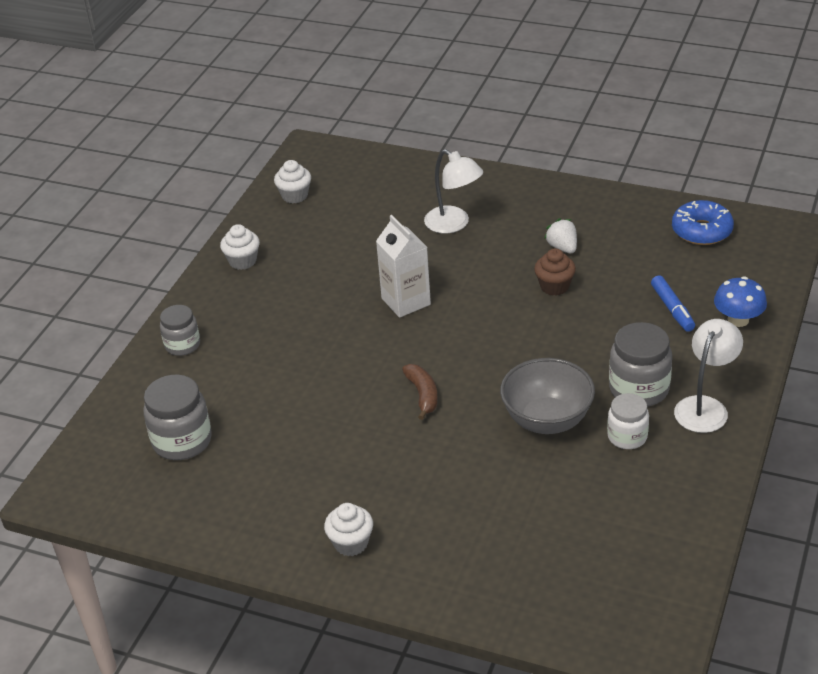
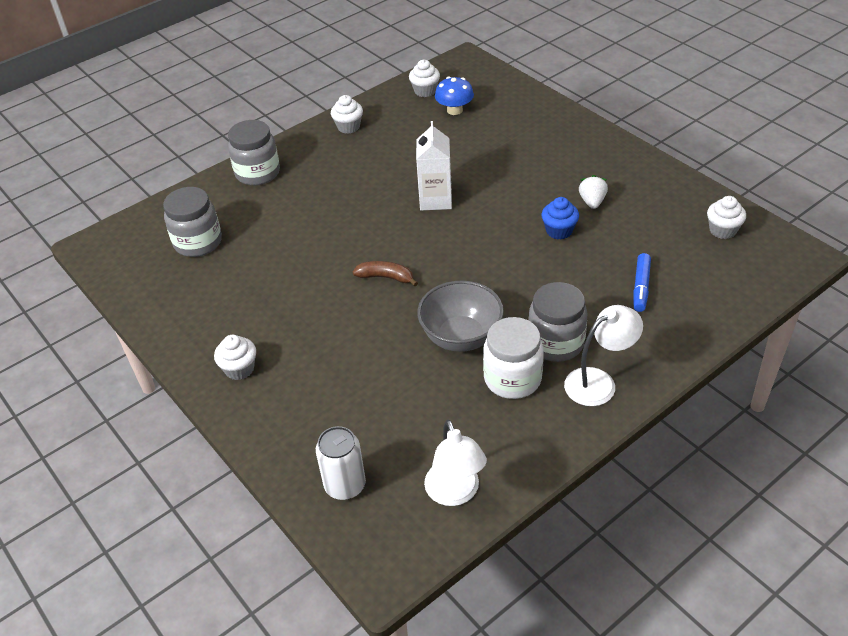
camera: 30 degrees right, 5 degrees up
(182, 345) = (257, 173): grey jar -> grey jar, size x1.56
(423, 395) = (386, 277): brown banana -> brown banana turned 90 degrees counterclockwise
(454, 224) = (522, 153): white lamp -> white lamp (455, 493)
(554, 286) = (559, 231): brown cupcake -> blue cupcake
(556, 597) = (345, 485): none -> white can
(627, 437) = (512, 379): white jar -> white jar, size x1.56
(701, 231) = (722, 230): blue donut -> white cupcake
(738, 320) = (691, 319): blue mushroom -> blue mushroom (454, 110)

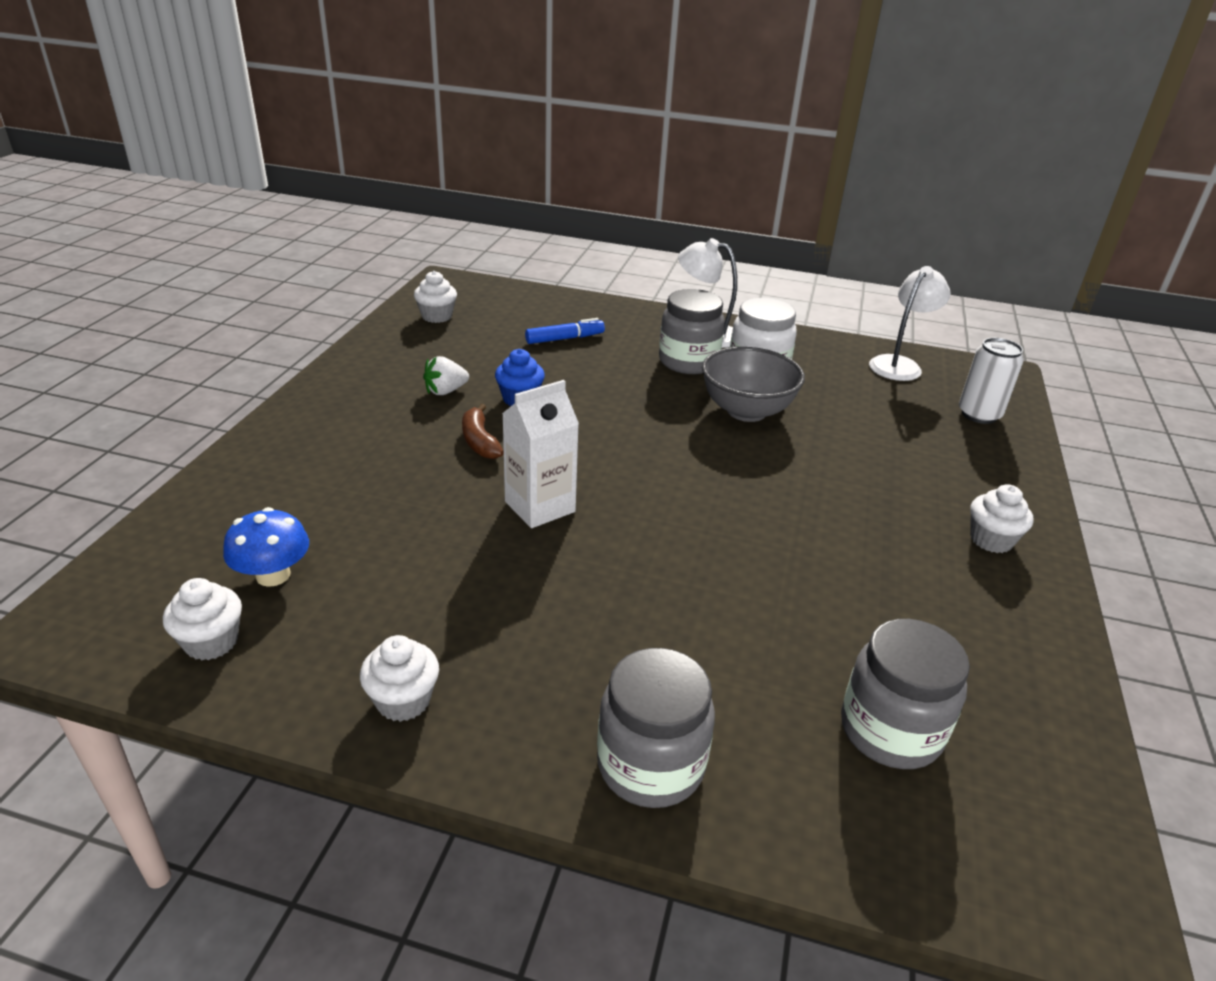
camera: 130 degrees left, 10 degrees down
(386, 277) = (726, 491): brown banana -> brown banana (479, 441)

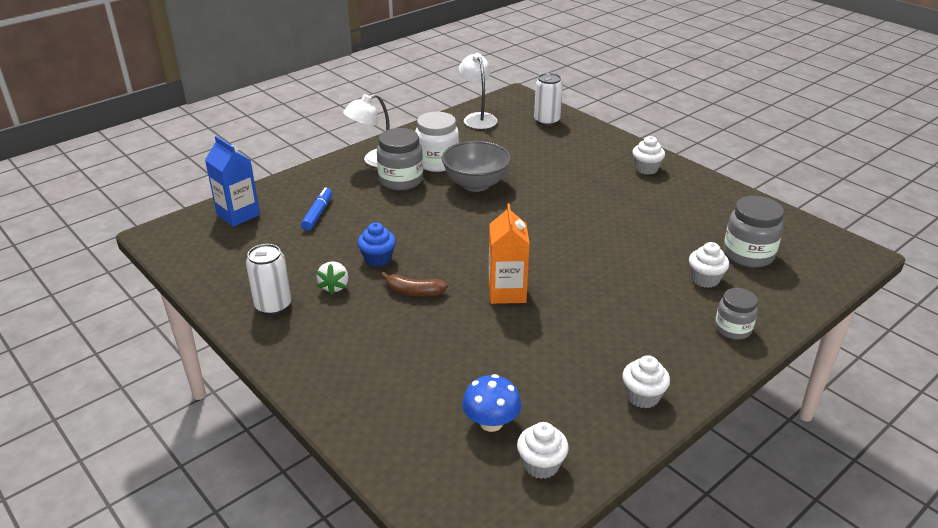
camera: 55 degrees left, 0 degrees up
(384, 370) = (273, 305): none -> white can
(437, 316) = (215, 256): white cupcake -> white cupcake (705, 279)
(516, 302) = (238, 215): none -> blue carton
(540, 506) = (507, 292): white carton -> orange carton
(650, 765) = (732, 329): grey jar -> grey jar, size x0.64

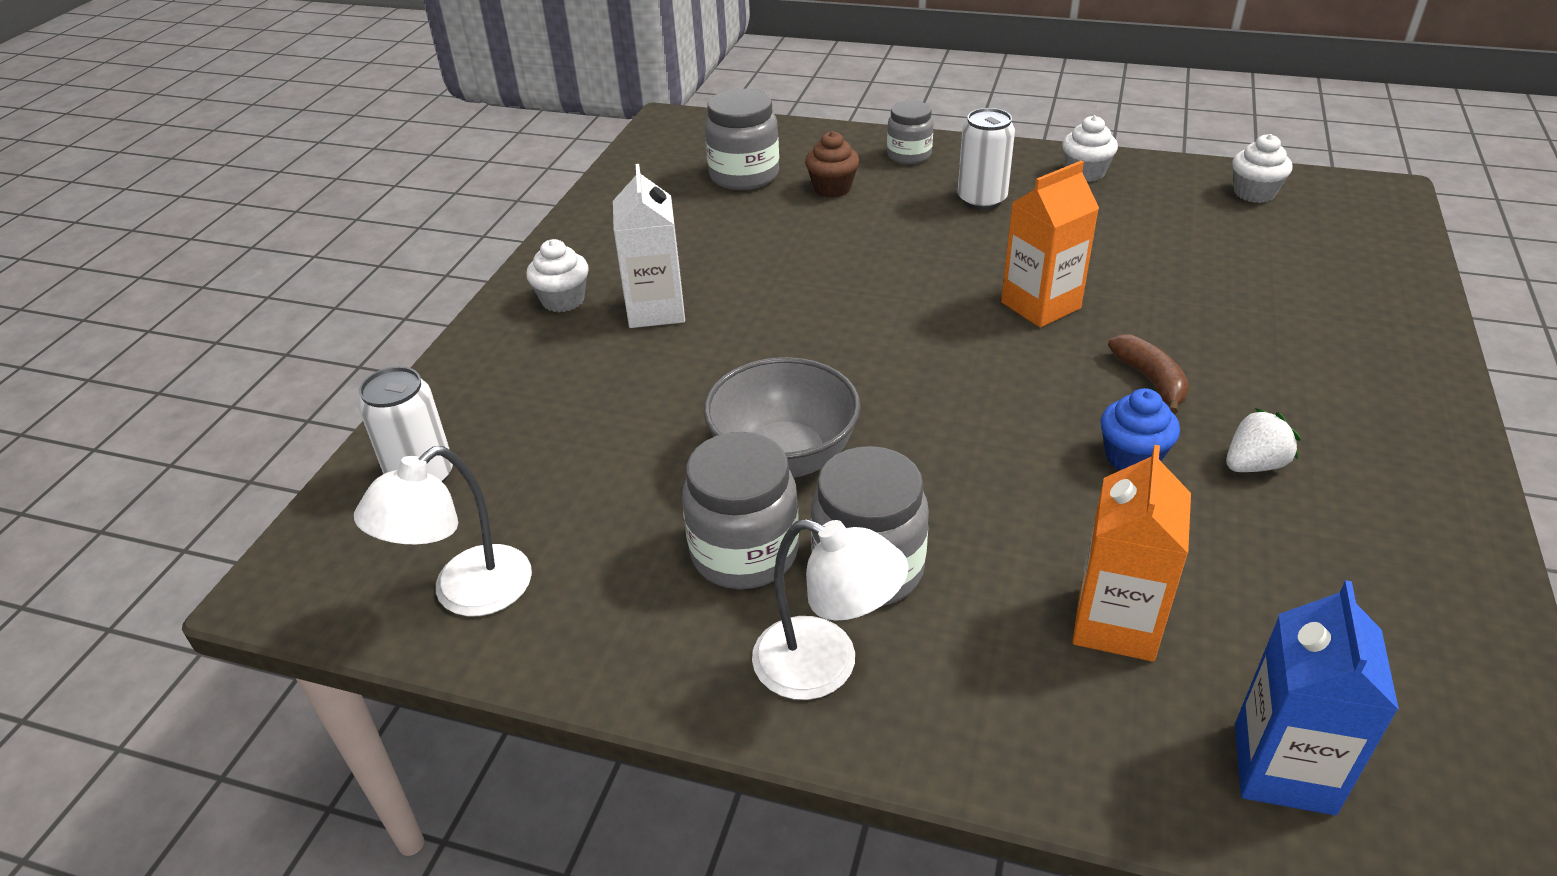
camera: 120 degrees left, 5 degrees up
(273, 305) = (1386, 504): white can -> white can (981, 199)
(318, 214) = (1116, 623): blue marker -> orange carton
(437, 162) = (744, 553): white jar -> grey jar
(491, 422) = (1254, 234): blue mushroom -> none
(615, 187) = (656, 310): none -> white carton
(705, 279) = (832, 188): white cupcake -> brown cupcake

